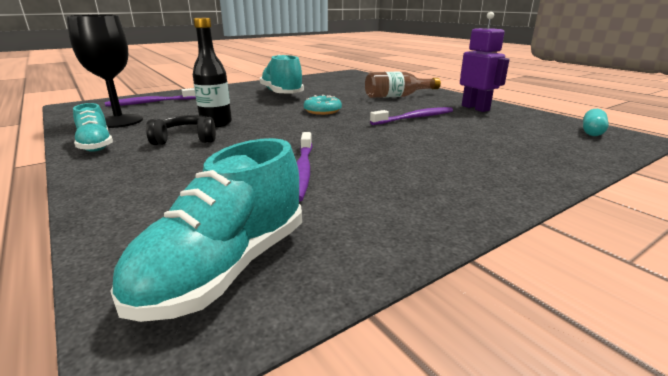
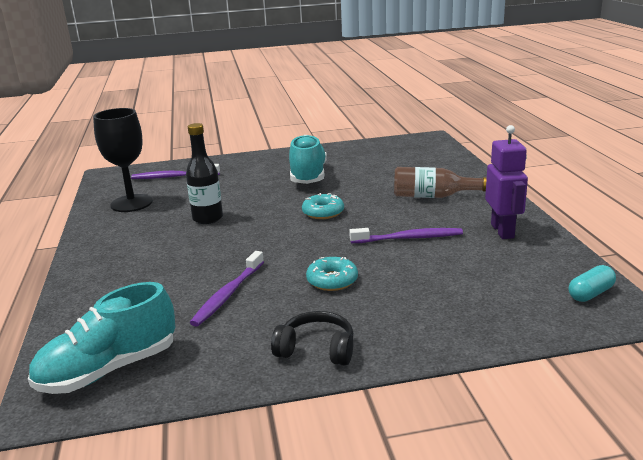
camera: 25 degrees right, 0 degrees up
(96, 145) = (98, 234): turquoise shoe -> none
(186, 139) = (168, 237): black headphones -> black headphones (316, 349)
(391, 148) = (332, 280): none -> turquoise donut

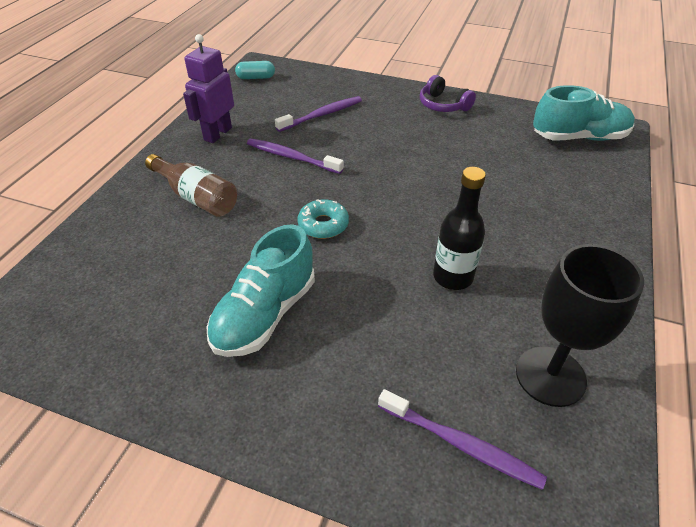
camera: 150 degrees left, 20 degrees up
(228, 294) = (477, 162): purple toothbrush -> purple toothbrush (321, 115)
(316, 349) = (443, 105): black headphones -> purple headphones
(332, 280) = (392, 144): turquoise donut -> none

